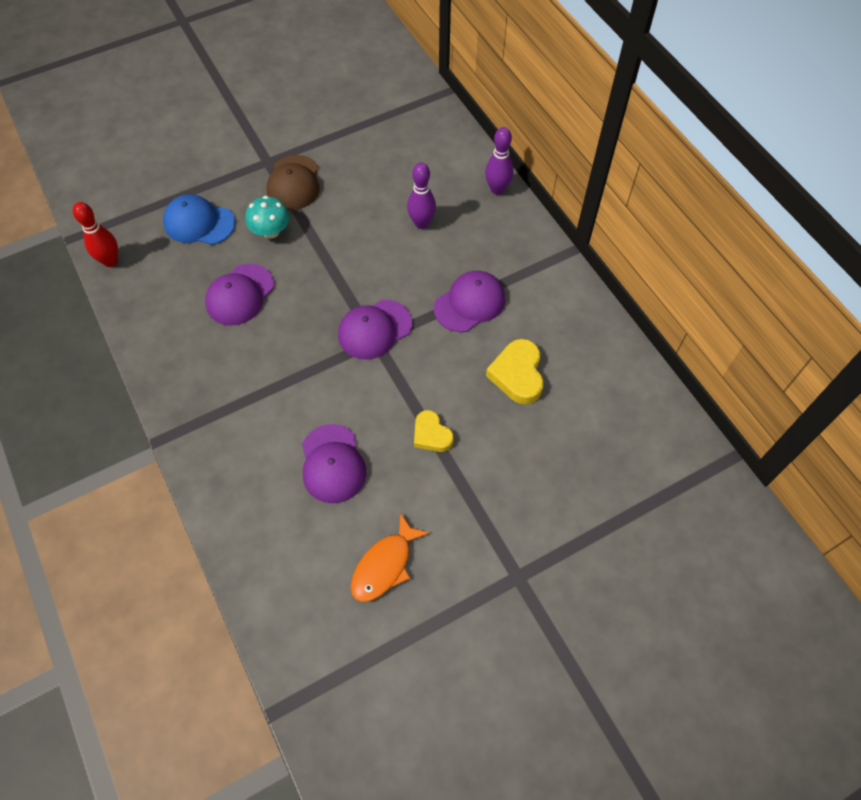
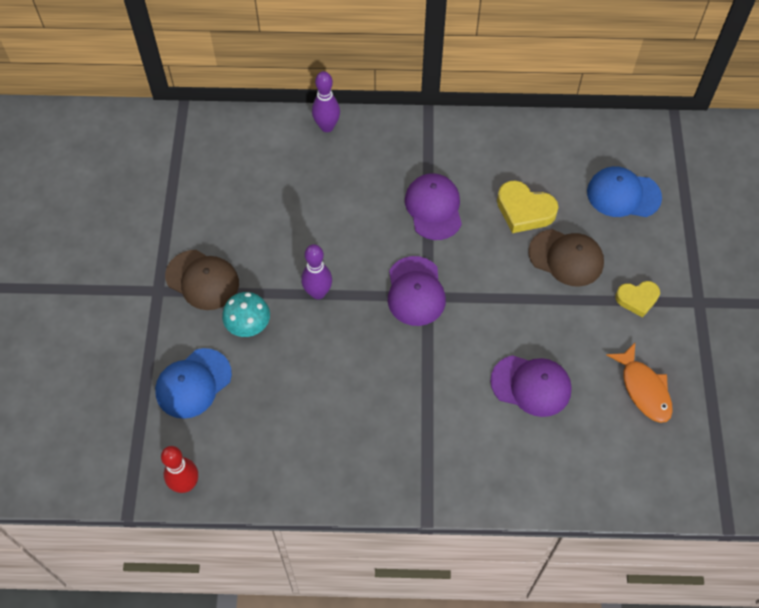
camera: 60 degrees left, 0 degrees up
(240, 295) = (306, 383): purple cap -> none
(421, 223) = (324, 201): purple bowling pin -> purple bowling pin (318, 293)
(431, 434) = (545, 299): yellow heart -> yellow heart (637, 299)
(489, 433) = (566, 258): none -> brown cap
(597, 451) = (623, 194): none -> blue cap

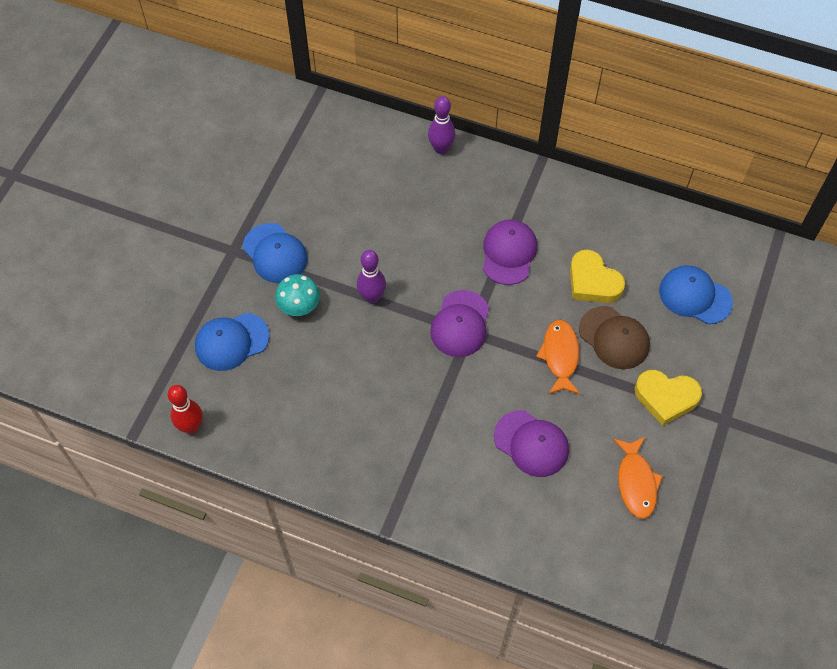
camera: 20 degrees right, 0 degrees up
(202, 280) = (275, 253): brown cap -> blue cap
(523, 291) = (560, 356): none -> orange fish
(637, 299) = (666, 398): yellow heart -> yellow heart, size x1.50

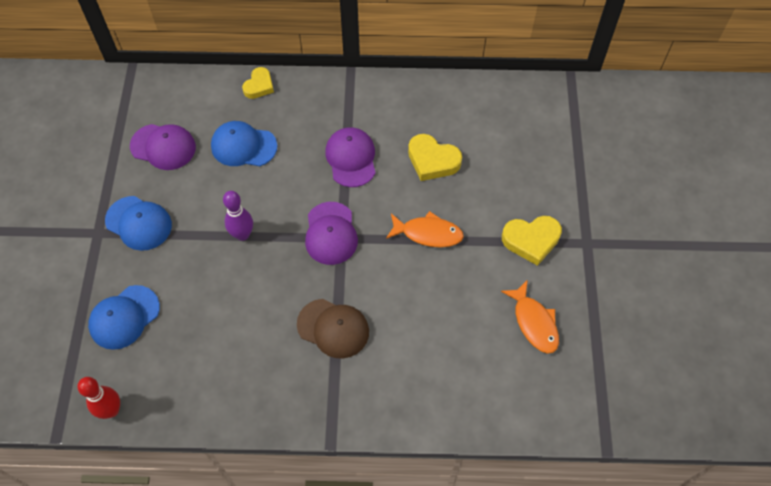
camera: 20 degrees left, 0 degrees up
(299, 306) = (178, 264): turquoise mushroom -> none
(441, 149) = (259, 86): purple bowling pin -> yellow heart
(531, 443) = (432, 319): purple cap -> purple cap (163, 147)
(560, 356) = (428, 233): orange fish -> orange fish turned 120 degrees clockwise
(614, 338) = (468, 203): brown cap -> brown cap (333, 328)
(695, 296) = (522, 146): blue cap -> blue cap (243, 146)

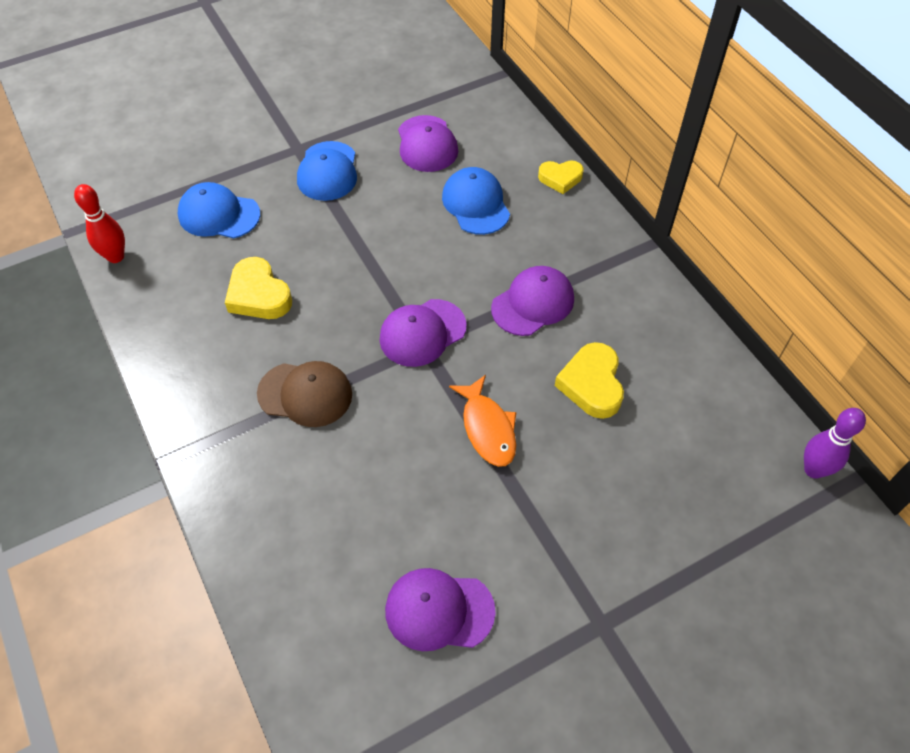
camera: 60 degrees right, 5 degrees down
(242, 234) = (369, 257): purple bowling pin -> purple bowling pin (813, 470)
(333, 328) = (305, 394): brown cap -> brown cap turned 75 degrees counterclockwise
(531, 240) = (557, 550): yellow heart -> yellow heart (259, 295)
(534, 322) = (439, 610): orange fish -> purple cap

